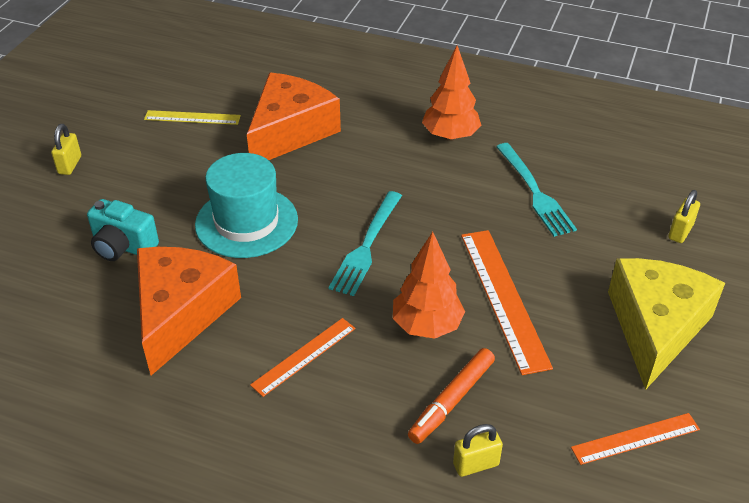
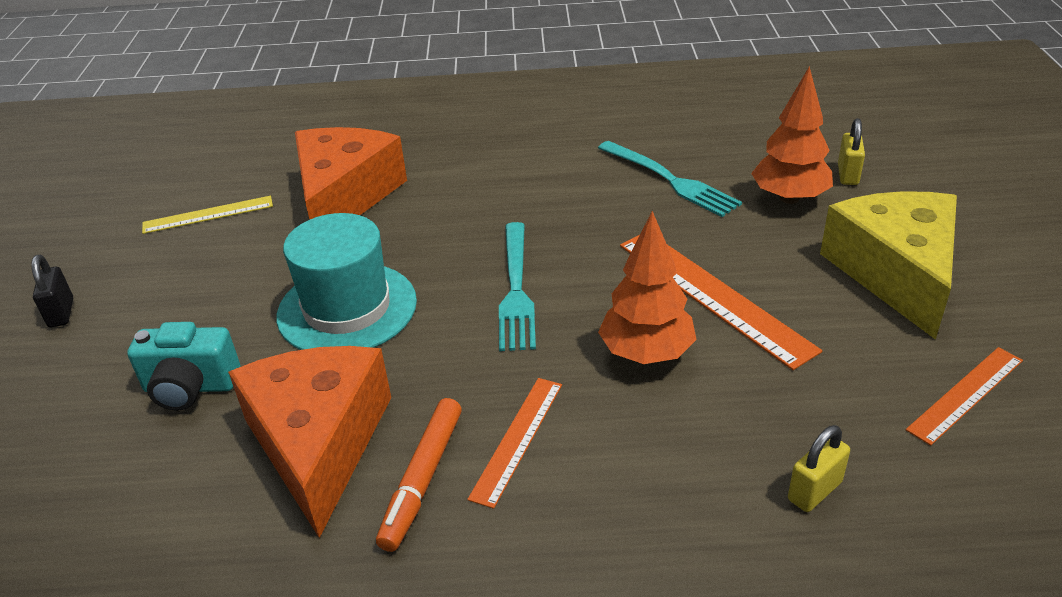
camera: 20 degrees left, 5 degrees down
(70, 165) = (61, 313): yellow padlock -> black padlock
(450, 136) = (539, 152): orange tree -> orange tree (789, 198)
(452, 401) = (734, 427): orange marker -> orange marker (423, 479)

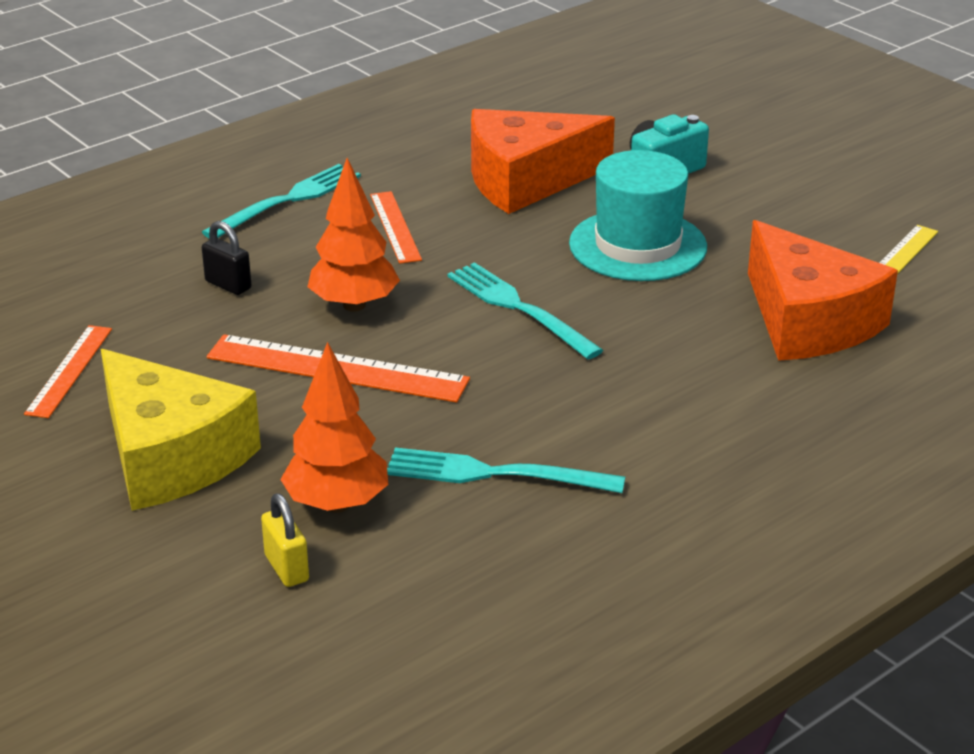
camera: 140 degrees right, 5 degrees down
(61, 313) = (846, 166): black padlock -> black padlock (228, 285)
(319, 443) = (526, 180): orange cheese -> orange cheese turned 120 degrees clockwise
(423, 479) = (432, 190): orange marker -> none
(590, 552) = (289, 200): none -> turquoise fork
(814, 491) = (164, 273): yellow padlock -> none

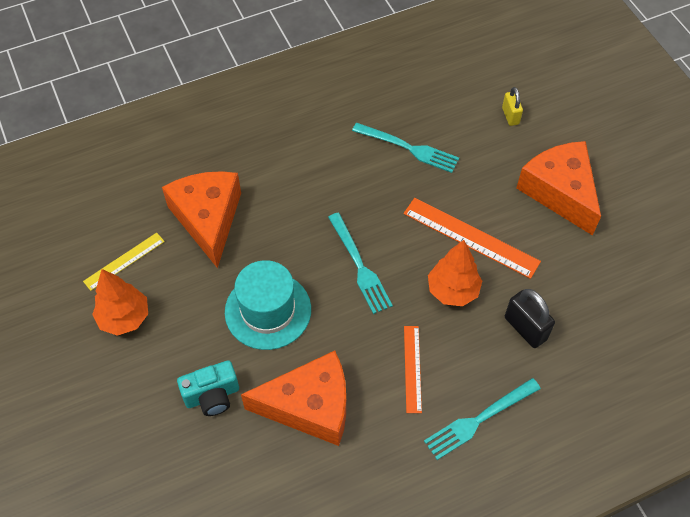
camera: 165 degrees left, 25 degrees up
(69, 370) = (615, 268): orange ruler -> none
(170, 456) = (560, 192): yellow cheese -> orange cheese
(228, 285) = (525, 328): black padlock -> black padlock, size x1.55
(337, 504) = (484, 146): orange tree -> orange tree (124, 318)

